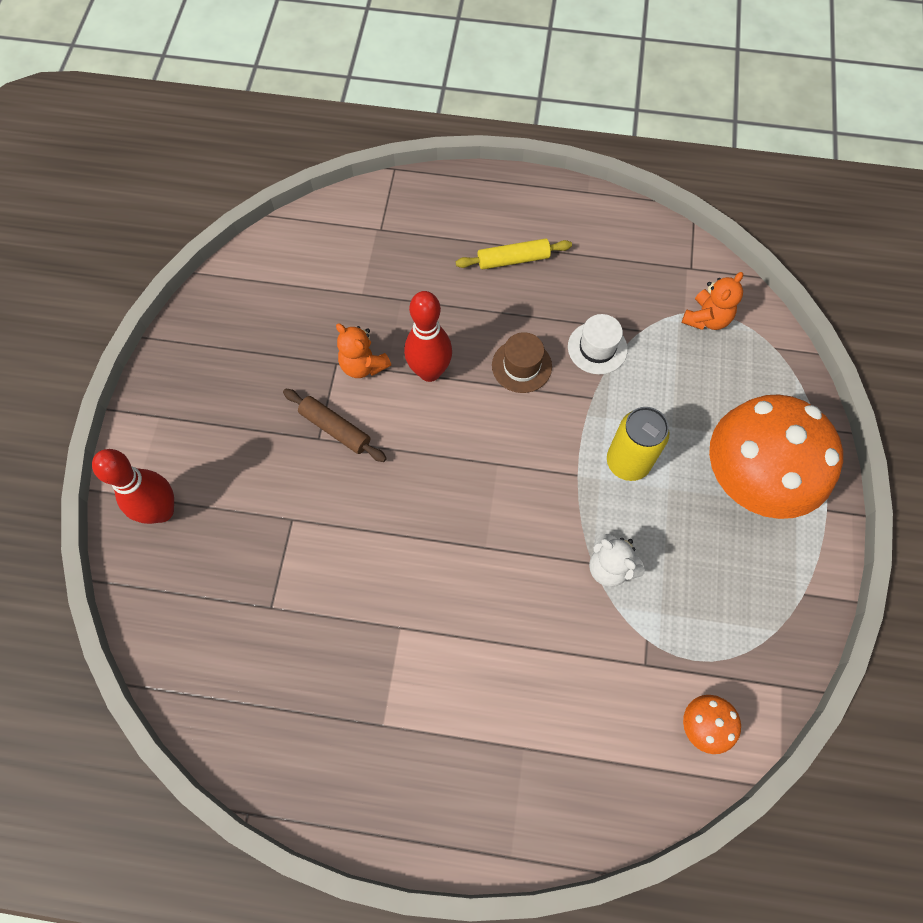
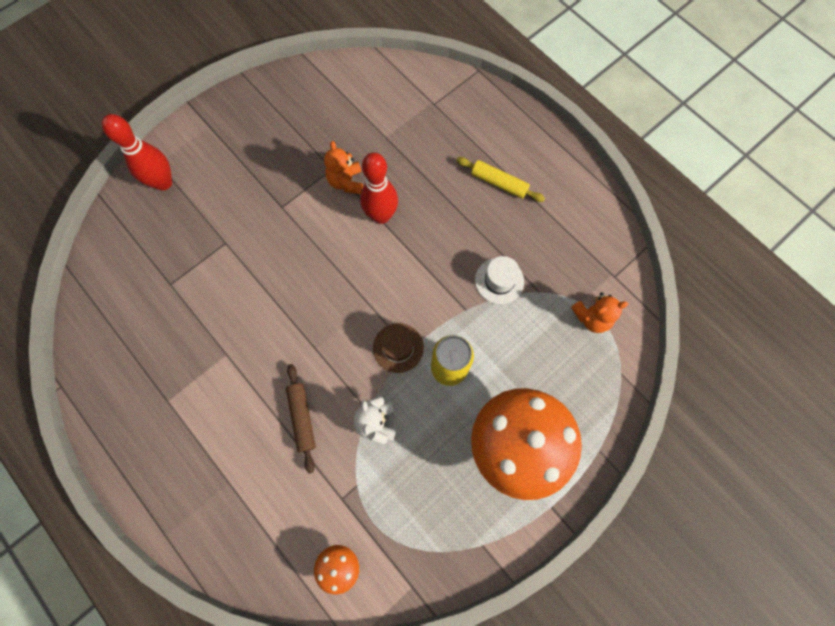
camera: 40 degrees right, 5 degrees up
(335, 429) = (296, 208): brown rolling pin -> brown rolling pin (302, 418)
(521, 366) = (440, 255): brown hat -> brown hat (398, 348)

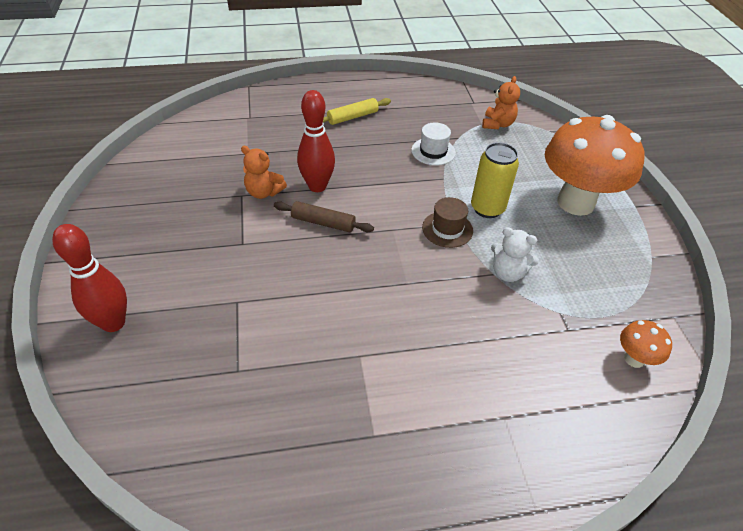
camera: 60 degrees left, 25 degrees down
(302, 418) = (471, 323): brown rolling pin -> brown rolling pin (323, 222)

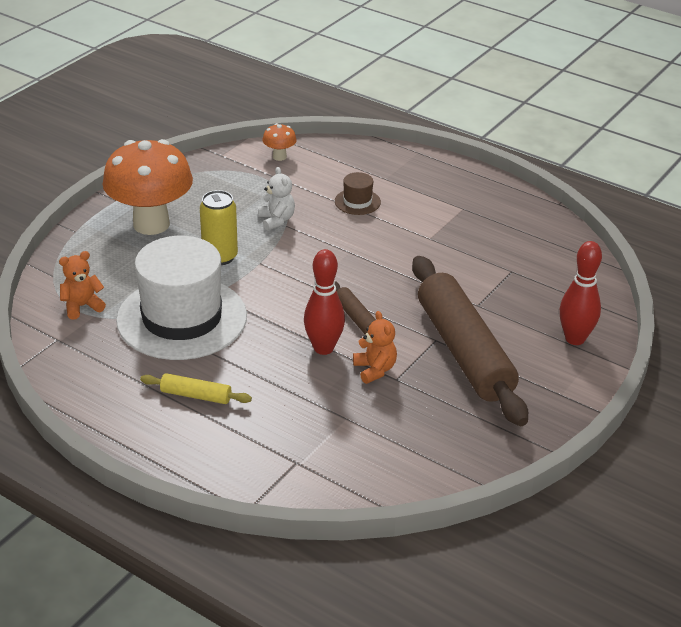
camera: 135 degrees left, 10 degrees down
(209, 247) = (464, 351): none -> brown rolling pin
(433, 151) = (182, 318): white hat -> white hat, size x2.48
(447, 229) = (272, 262): brown hat -> brown hat (357, 202)

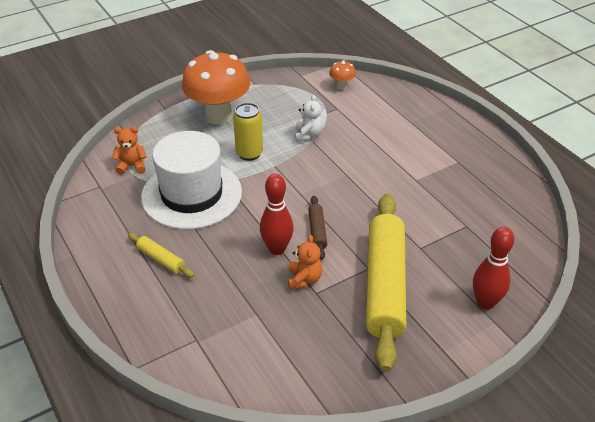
camera: 25 degrees right, 5 degrees up
(357, 202) = (377, 135): brown hat -> none
(464, 351) = (385, 285): brown rolling pin -> yellow rolling pin

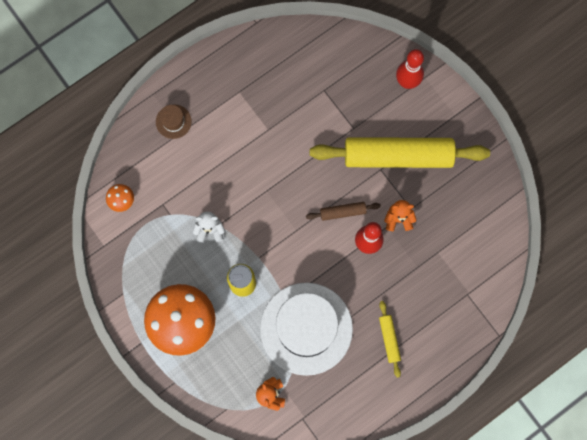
camera: 95 degrees left, 35 degrees up
(161, 259) = (389, 339): yellow rolling pin -> yellow rolling pin turned 45 degrees counterclockwise
(421, 118) = (173, 121): none -> brown hat

